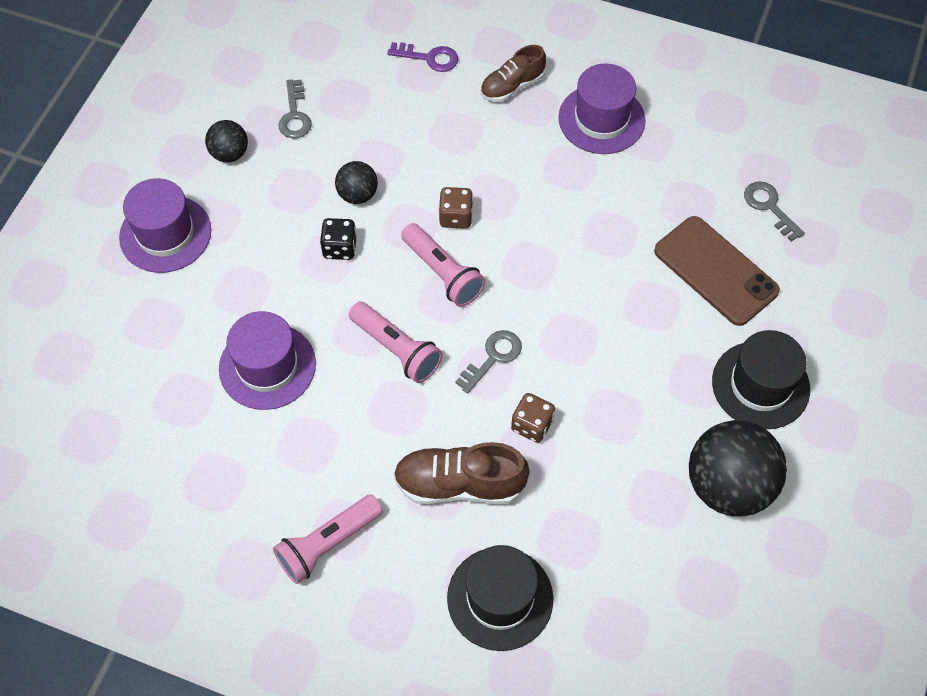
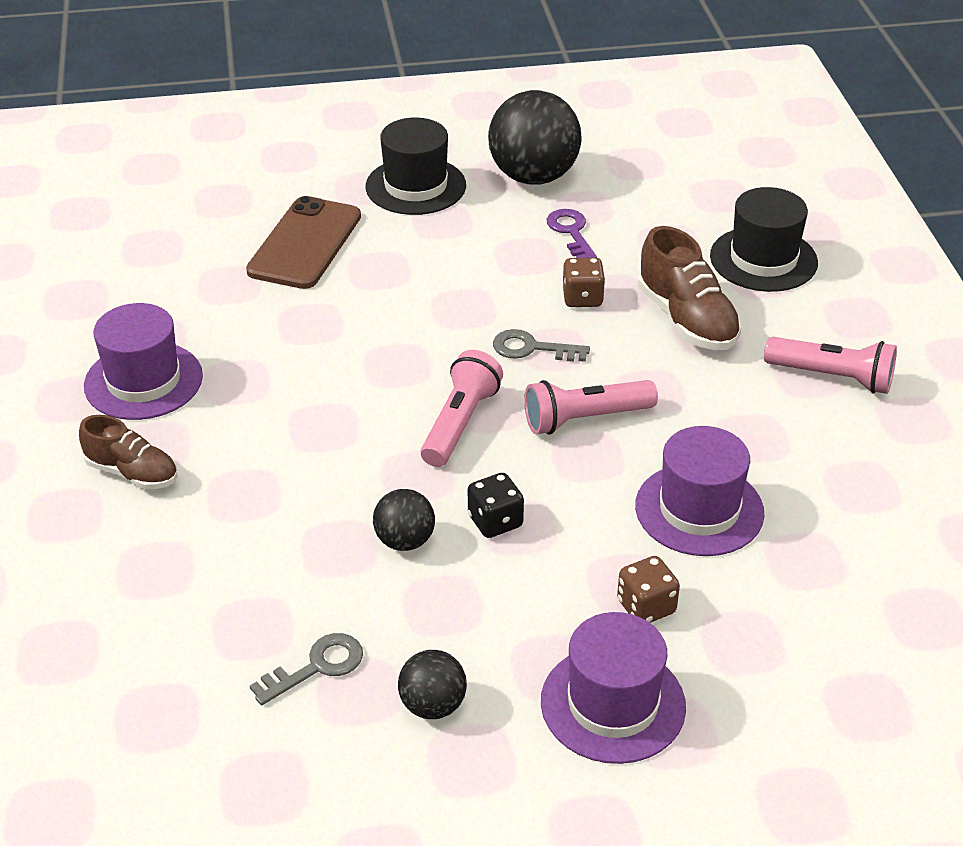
camera: 120 degrees left, 20 degrees down
(396, 349) = (585, 419): pink flashlight -> pink flashlight turned 120 degrees counterclockwise
(429, 58) = (125, 571): purple key -> purple key (571, 232)
(456, 217) = (374, 443): brown dice -> brown dice (646, 607)
(769, 207) = (196, 233): grey key -> none

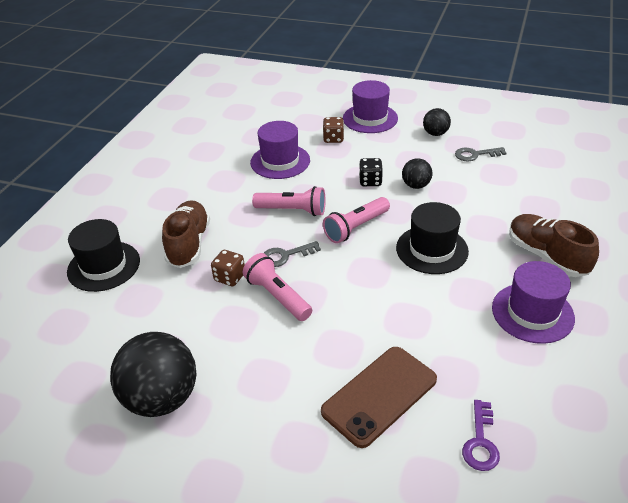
camera: 150 degrees left, 0 degrees up
(132, 473) = (546, 256): brown shoe -> brown shoe, size x1.51
(415, 186) = (257, 427): black hat -> black hat (432, 249)
(532, 348) = (286, 255): grey key -> grey key turned 120 degrees clockwise
(571, 232) = (188, 330): purple key -> purple key (480, 441)
(832, 377) = (159, 193): pink flashlight -> pink flashlight (277, 296)

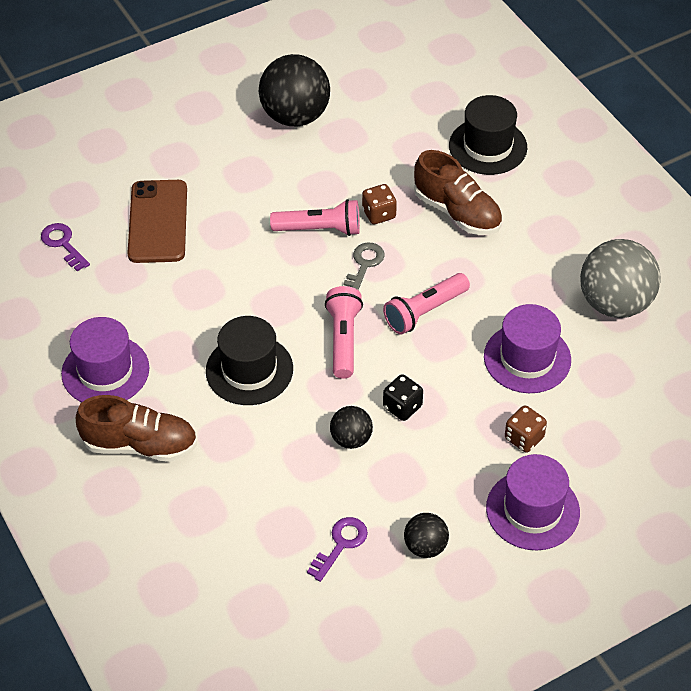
camera: 130 degrees right, 10 degrees up
(203, 154) = (615, 303): none -> grey ball
(475, 154) = (340, 545): grey key -> purple key

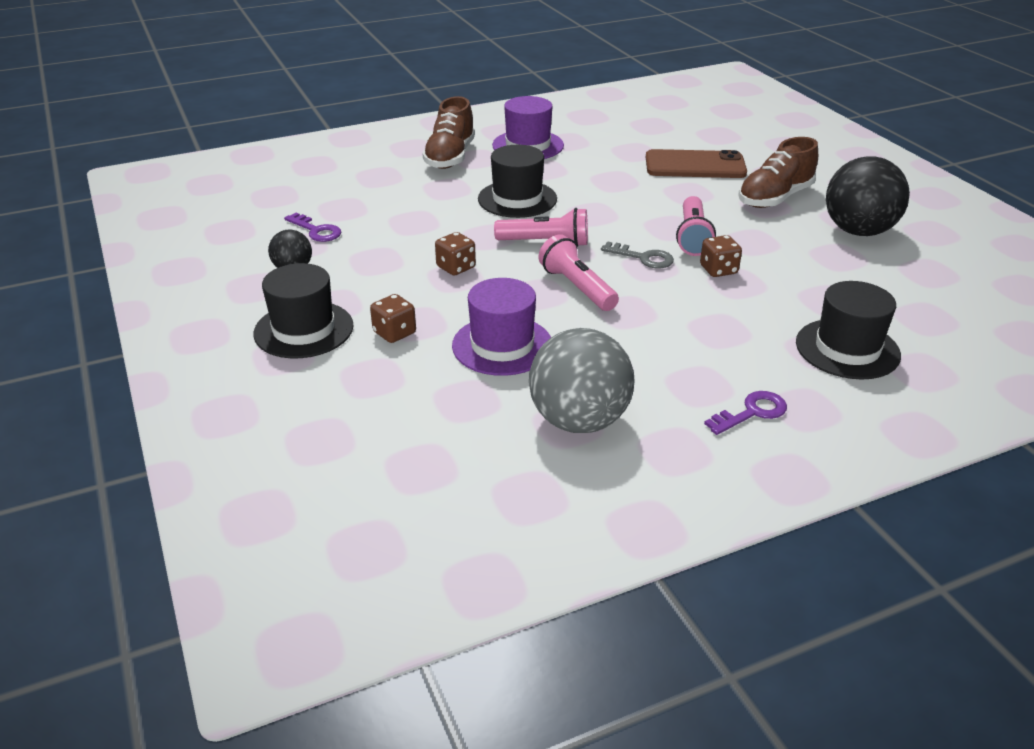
camera: 95 degrees right, 15 degrees down
(63, 244) = (665, 131): purple key -> purple key (751, 412)
(351, 439) = (426, 240): black ball -> none
(402, 407) = (456, 267): black dice -> brown dice
(457, 212) = (728, 318): brown shoe -> brown shoe (775, 198)
(532, 510) = (304, 329): purple hat -> black hat

